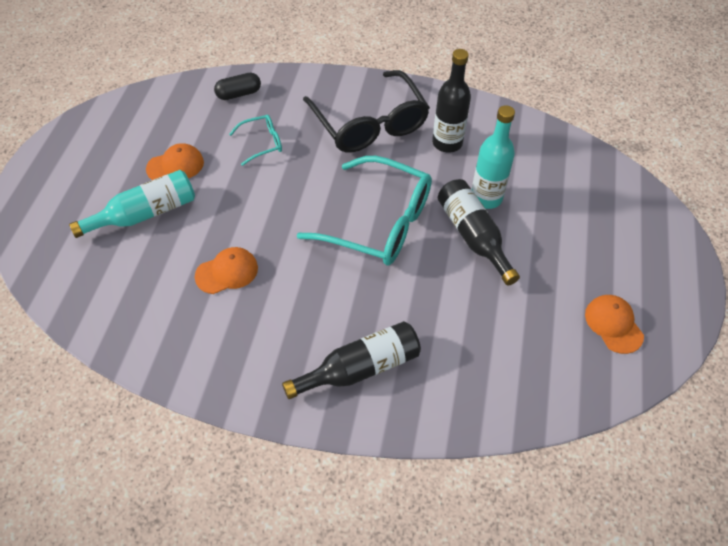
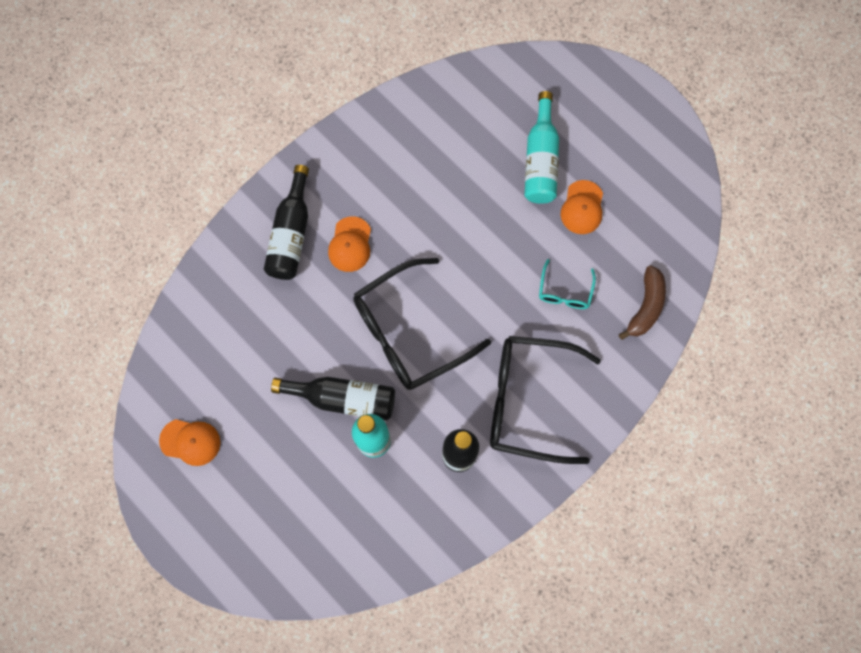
camera: 125 degrees right, 20 degrees up
(227, 272) = (439, 190): orange cap -> orange cap (350, 244)
(238, 94) = (645, 306): black capsule -> brown banana
(379, 223) = (409, 332): turquoise glasses -> black glasses

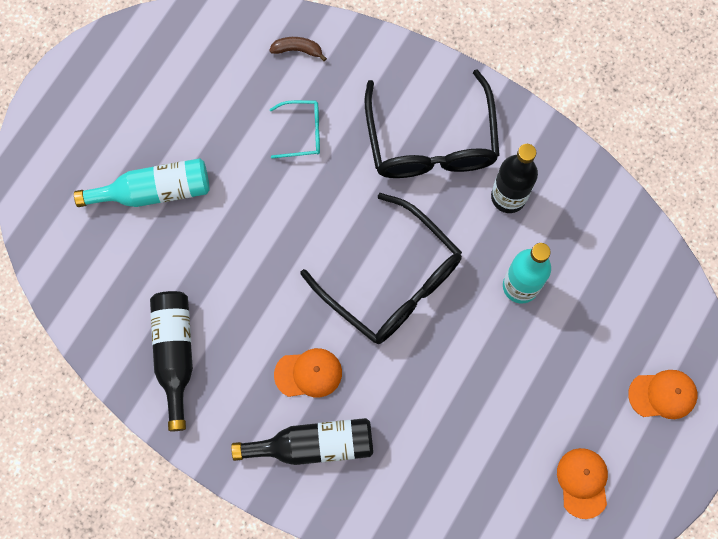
camera: 105 degrees left, 0 degrees up
(343, 398) = (485, 331): black bottle -> black bottle (175, 354)
(582, 207) = (201, 135): orange cap -> orange cap (663, 395)
(645, 306) = (297, 50): brown banana -> brown banana, size x0.65

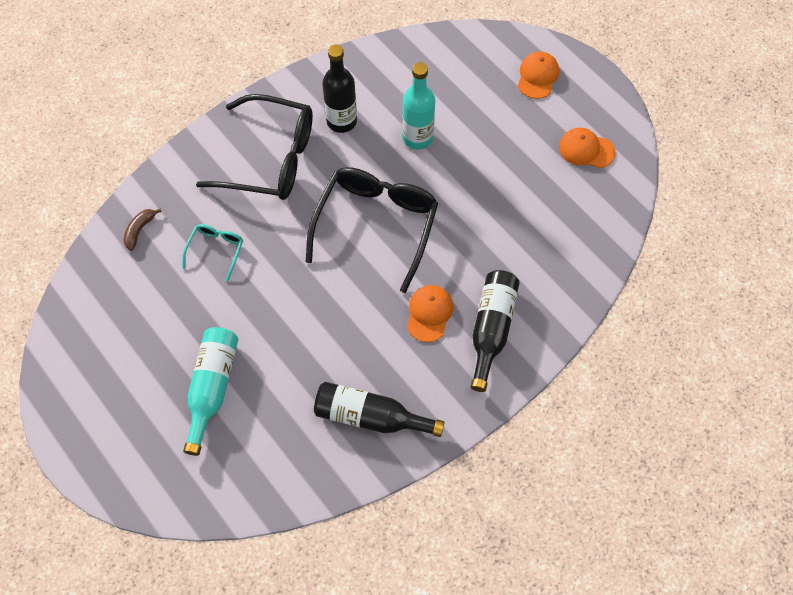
camera: 70 degrees left, 10 degrees down
(392, 281) = (376, 225): black glasses -> black glasses turned 45 degrees counterclockwise

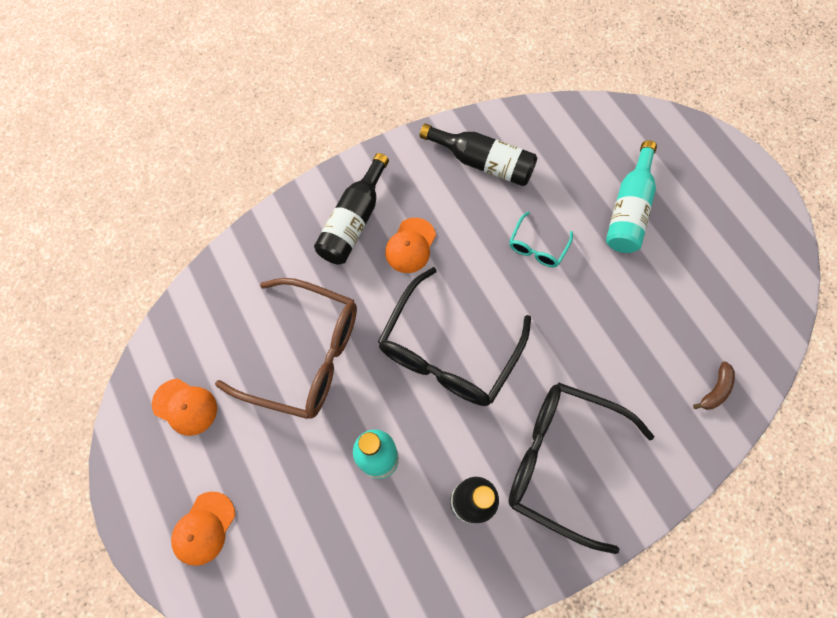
camera: 170 degrees left, 5 degrees up
(216, 250) = (627, 350): turquoise glasses -> turquoise glasses (537, 246)
(500, 203) = (305, 355): none -> brown glasses

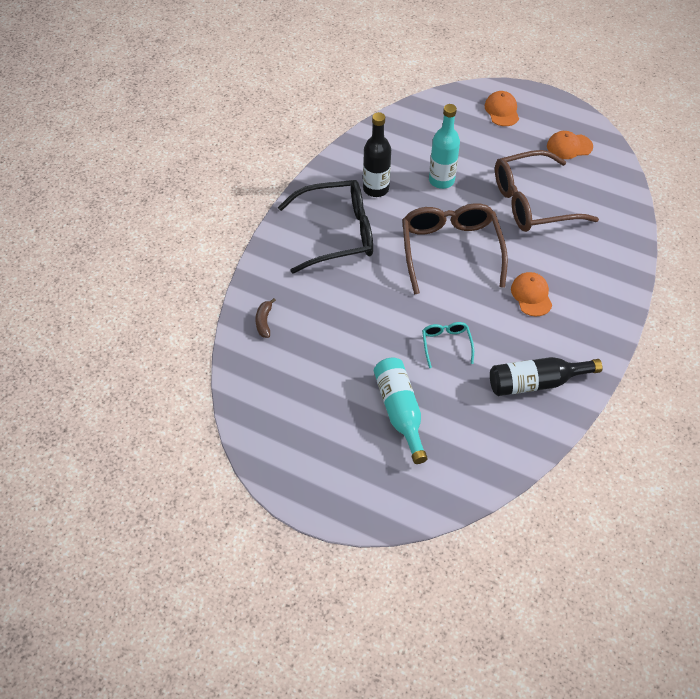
camera: 145 degrees right, 15 degrees down
(354, 221) = (583, 289): black bottle -> none
(448, 351) = (450, 250): black glasses -> brown glasses

